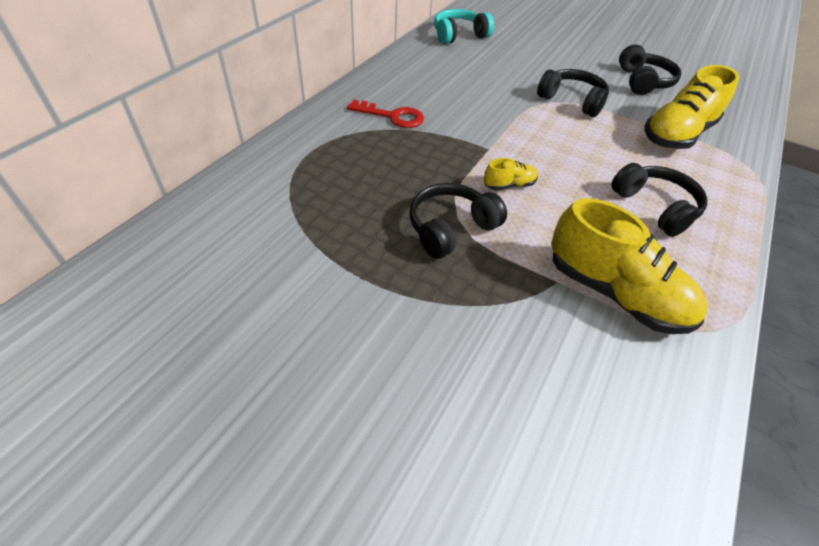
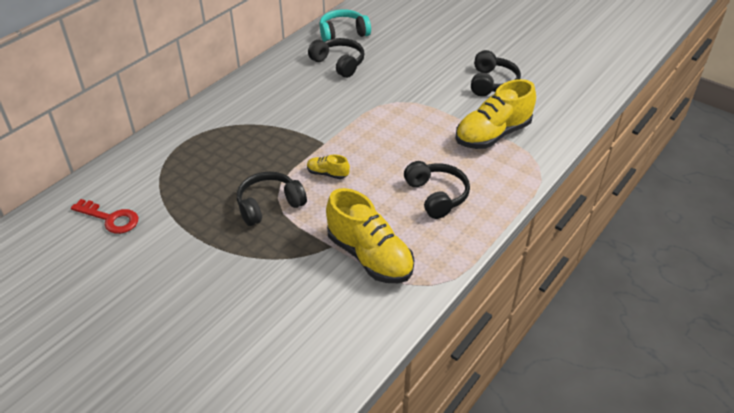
camera: 10 degrees right, 5 degrees down
(392, 116) = (256, 113): red key -> red key (111, 219)
(509, 185) = (327, 174): yellow shoe -> yellow shoe turned 150 degrees counterclockwise
(572, 101) = (416, 101): black headphones -> black headphones (339, 63)

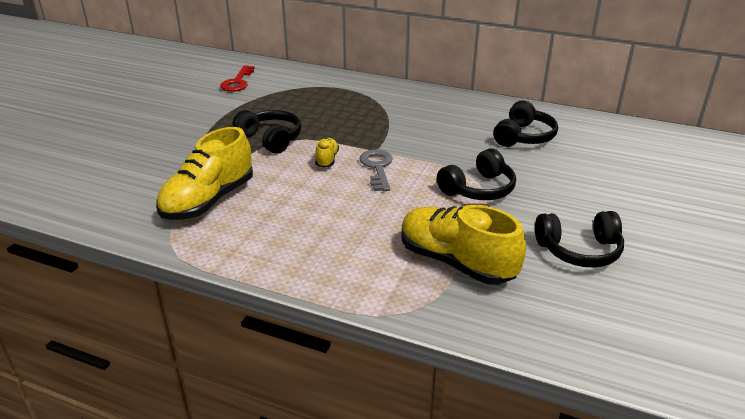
camera: 75 degrees right, 10 degrees down
(343, 33) = (587, 130): turquoise headphones -> none
(354, 147) = (377, 167): none -> grey key
(436, 196) = (315, 231): black headphones -> black headphones (478, 189)

